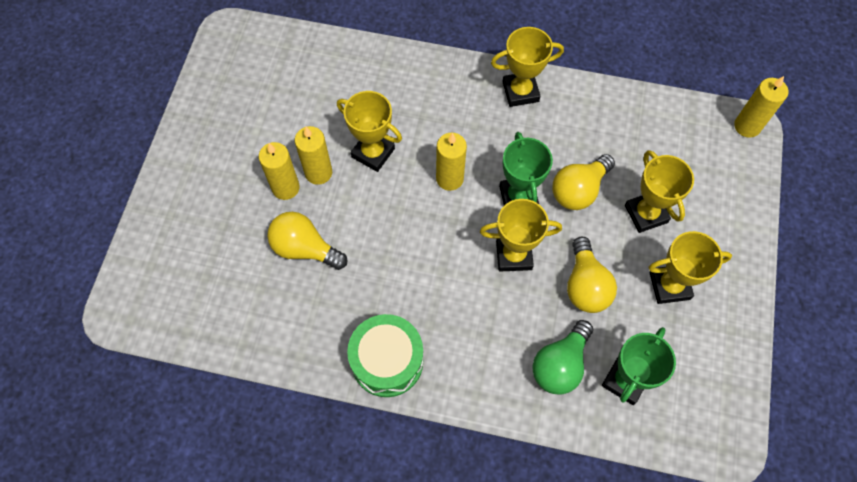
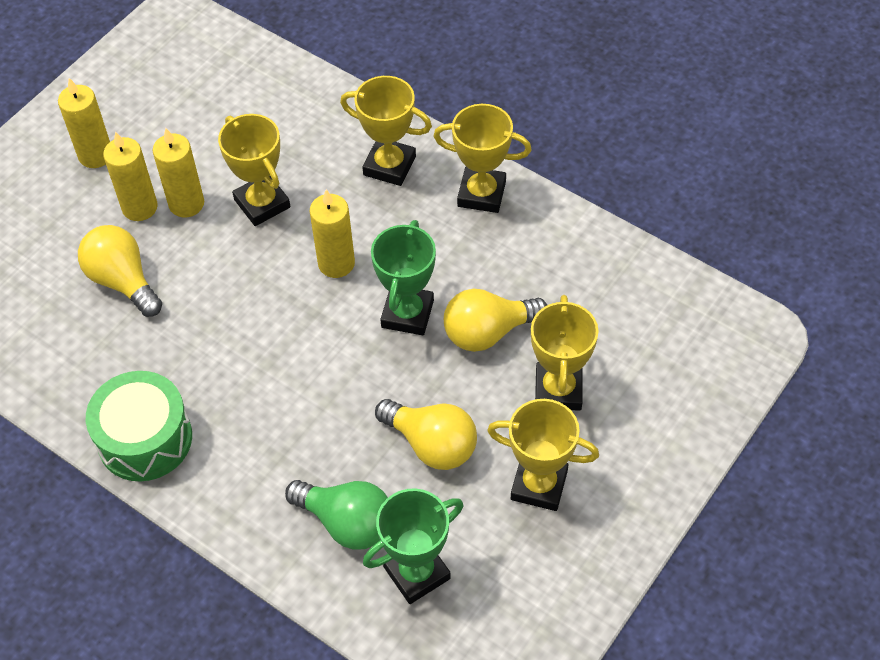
camera: 25 degrees right, 10 degrees down
(513, 255) = (363, 377): yellow trophy -> yellow trophy (389, 166)
(560, 364) = (347, 523): green light bulb -> green light bulb turned 120 degrees counterclockwise
(585, 285) = (431, 444): yellow light bulb -> yellow light bulb turned 75 degrees counterclockwise
(747, 126) = (757, 333): yellow candle -> yellow candle (95, 155)

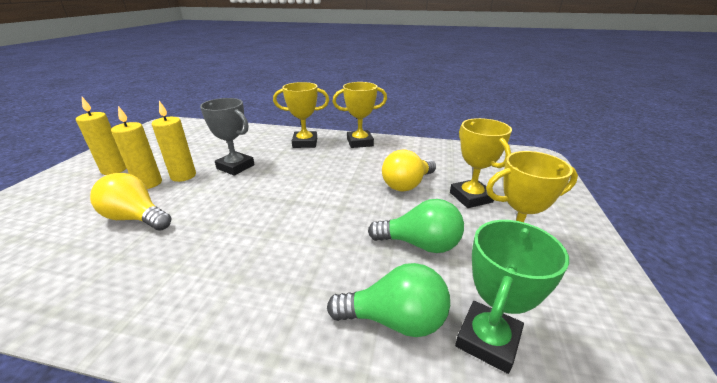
camera: 25 degrees left, 25 degrees down
(145, 439) = (164, 315): green drum -> none
(262, 203) = (235, 167): yellow trophy -> grey trophy
(336, 263) = (295, 179): yellow candle -> none
(407, 314) = (353, 188): green trophy -> none
(431, 444) = (420, 244): yellow light bulb -> green light bulb

